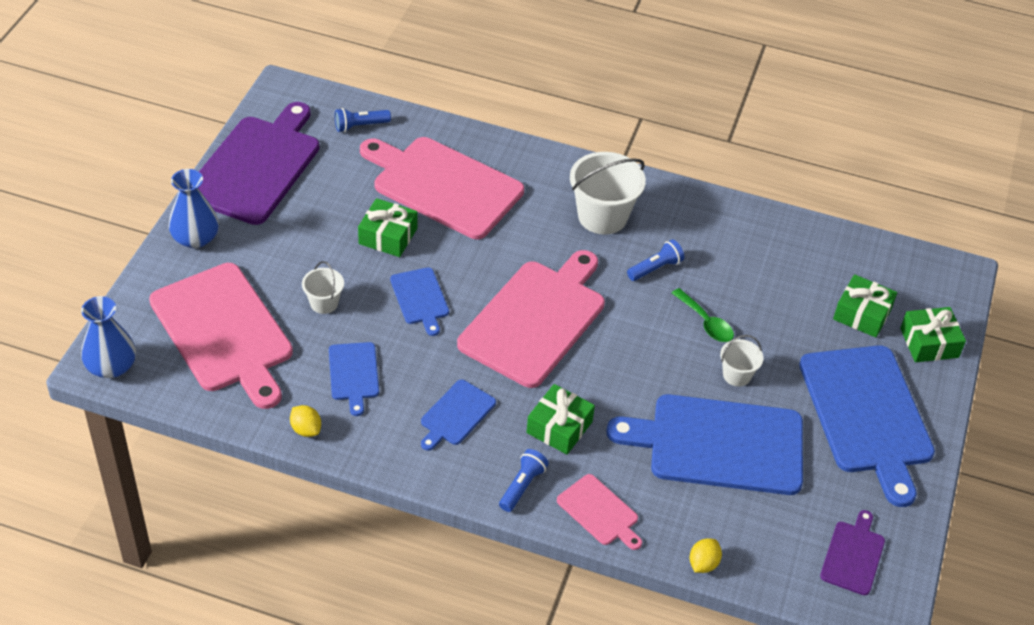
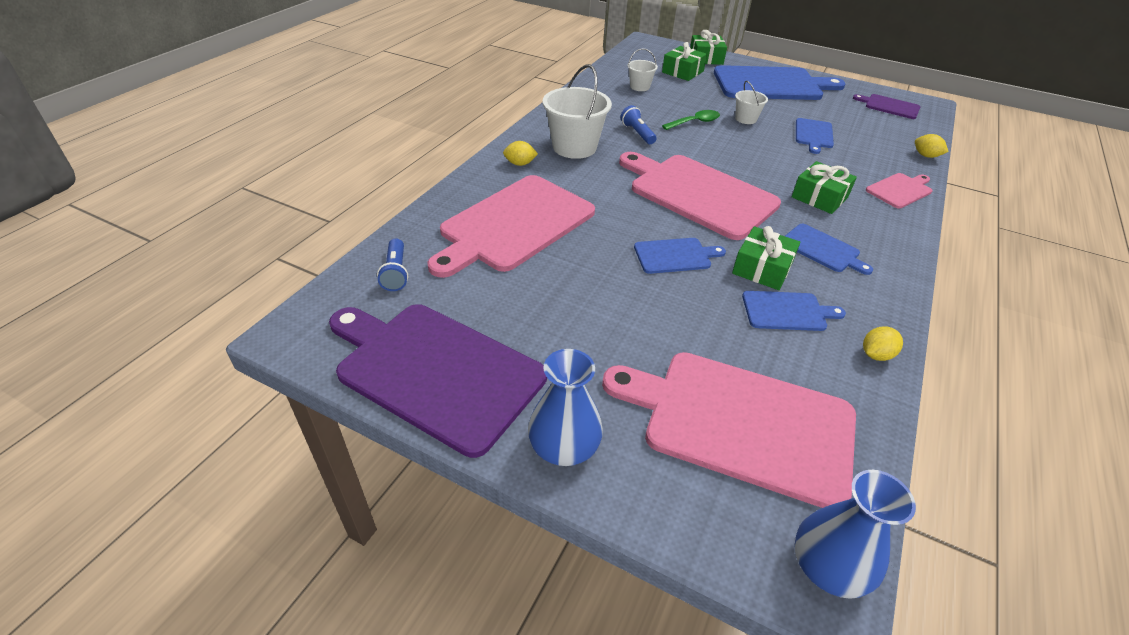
camera: 80 degrees left, 5 degrees down
(223, 332) = (740, 422): pink cutting board -> pink cutting board turned 135 degrees counterclockwise
(324, 303) = (684, 326): white bucket -> white bucket (639, 87)
(388, 236) = (583, 269): green gift -> green gift (762, 268)
(522, 486) = (890, 223): blue flashlight -> none
(553, 178) = (520, 164): none -> yellow lemon
(719, 444) = (813, 135): blue cutting board -> blue cutting board, size x0.47

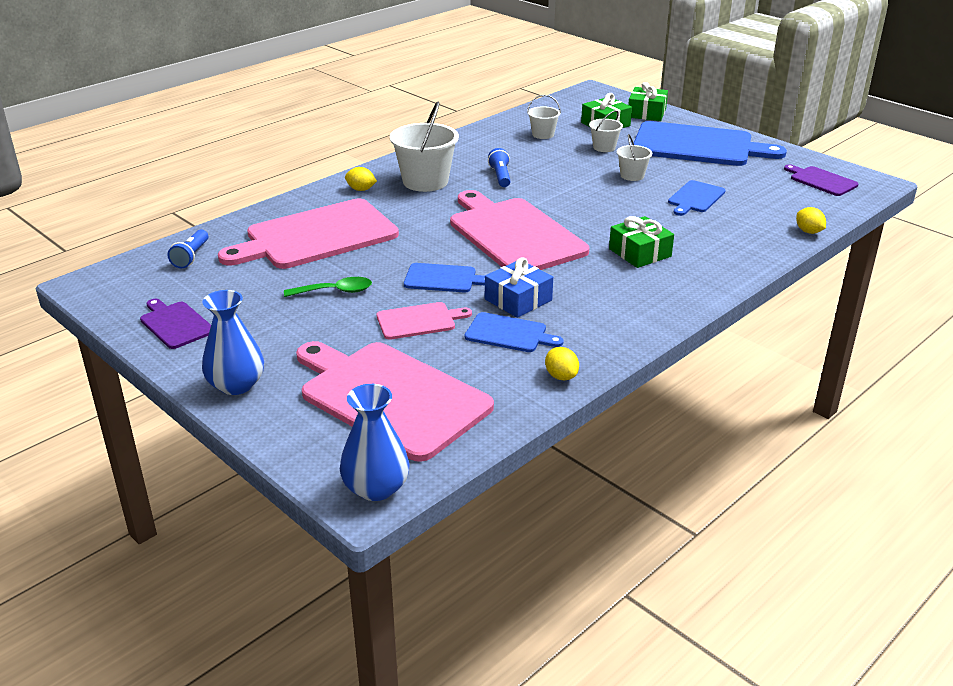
camera: 20 degrees right, 10 degrees down
(435, 371) = (175, 324): purple cutting board -> purple cutting board, size x0.47
(694, 122) = (571, 173): green spoon -> green spoon (335, 291)
(700, 94) = (604, 147): none -> white bucket
(762, 268) = (518, 300): green gift -> blue gift
(822, 249) = (595, 294): blue cutting board -> none
(876, 355) = (561, 376): yellow lemon -> yellow lemon turned 75 degrees clockwise
(900, 190) = (739, 258): pink cutting board -> pink cutting board (419, 321)

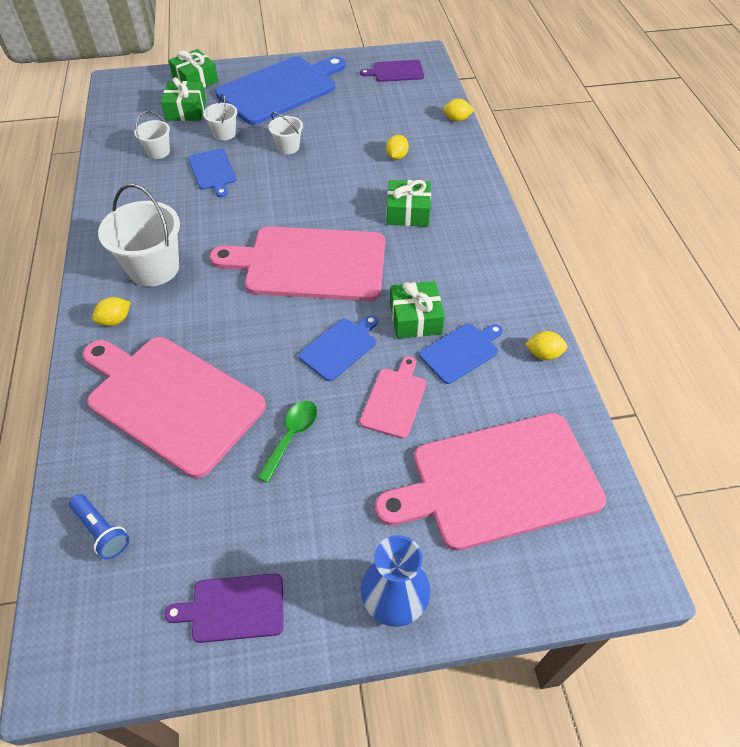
camera: 55 degrees left, 20 degrees up
(316, 236) = (171, 400): pink cutting board -> pink cutting board turned 120 degrees clockwise
(376, 488) = (622, 558): blue vase -> none
(500, 176) = (202, 217): blue flashlight -> none
(518, 300) = (415, 318): blue gift -> green gift
(695, 198) = (357, 138): blue cutting board -> blue cutting board (212, 171)
(703, 223) = (396, 156): none -> yellow lemon

